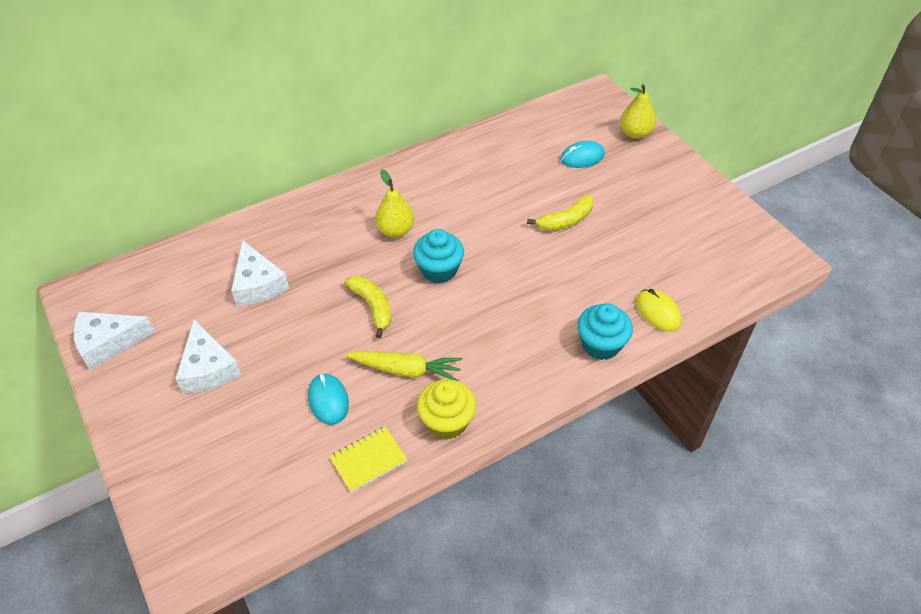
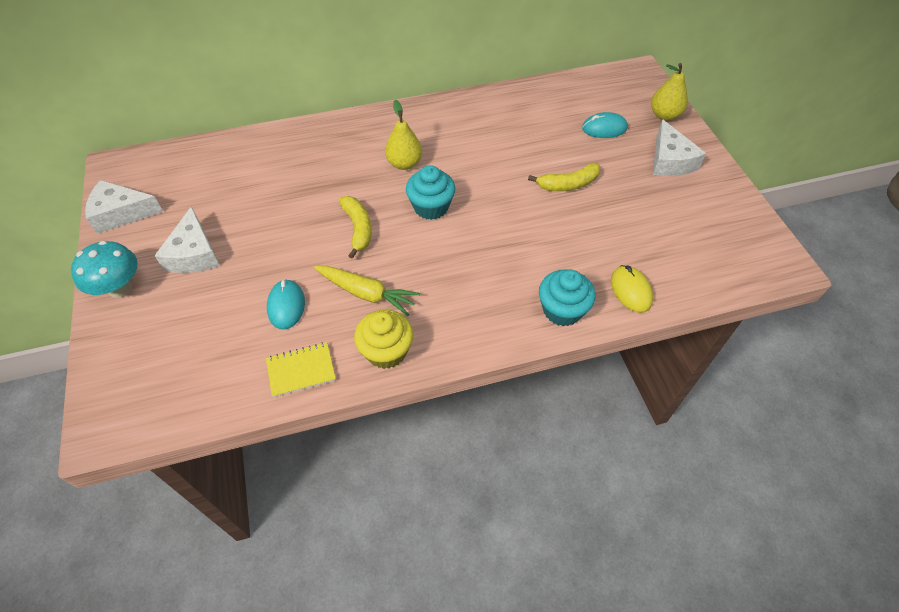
camera: 15 degrees right, 5 degrees up
(141, 422) = (120, 288): none -> turquoise mushroom
(258, 284) = (265, 188): white cheese -> white cheese (670, 160)

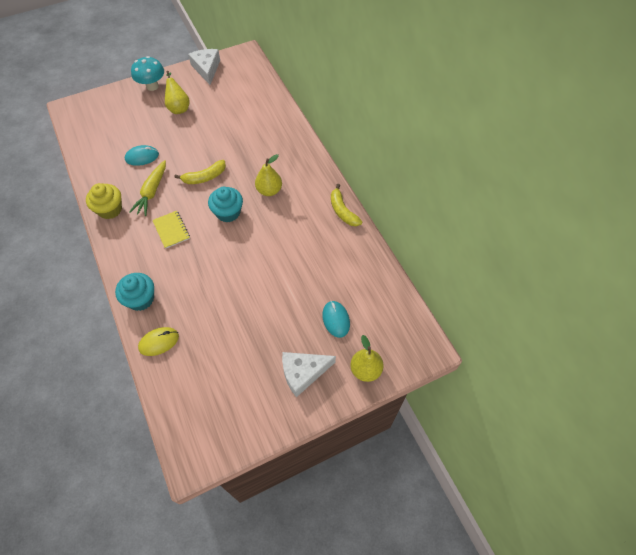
camera: 80 degrees right, 5 degrees up
(194, 253) = (178, 107): white cheese -> yellow pear
(301, 370) = (98, 174): yellow notebook -> yellow notebook (171, 230)
(568, 184) = (262, 296): yellow banana -> yellow banana (342, 211)

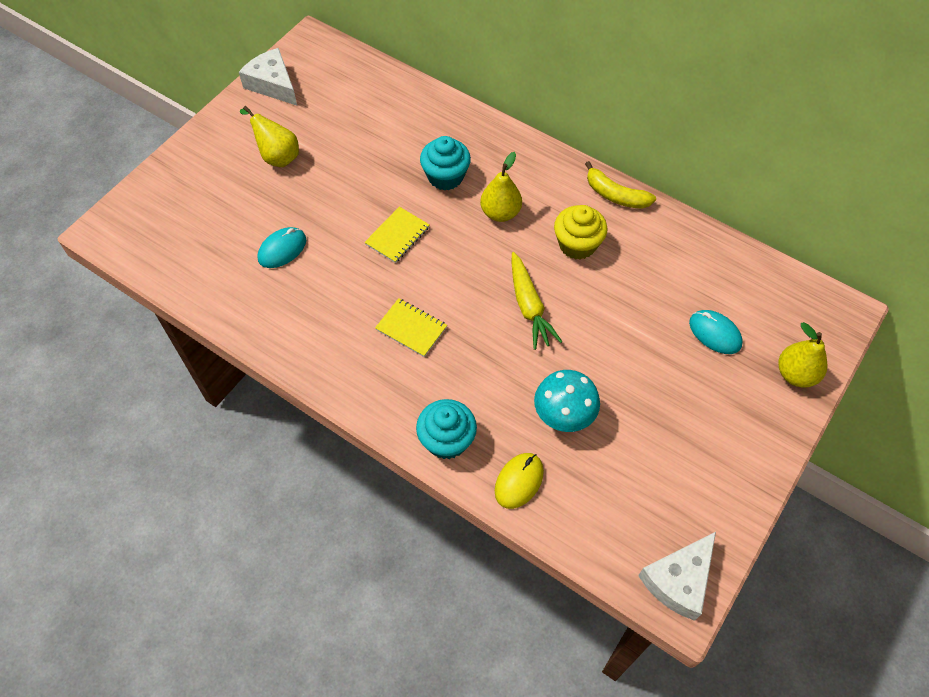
camera: 30 degrees left, 0 degrees up
(110, 209) = (297, 344): yellow cupcake -> yellow cupcake (577, 244)
(152, 86) = (210, 143): turquoise mushroom -> turquoise mushroom (563, 416)
(152, 192) = (339, 291): yellow carrot -> yellow carrot (529, 306)
(204, 177) = (397, 236): yellow banana -> yellow notebook
(228, 212) = (469, 267): turquoise cupcake -> turquoise cupcake (445, 177)
(303, 373) = (728, 418): white cheese -> white cheese (679, 580)

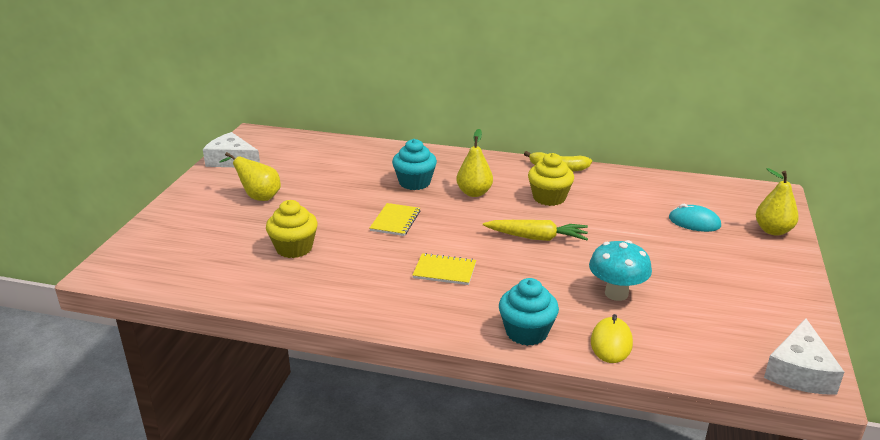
camera: 20 degrees left, 30 degrees down
(282, 249) = (294, 248): turquoise mouse -> yellow cupcake
(529, 306) = (537, 238): yellow carrot -> yellow carrot turned 45 degrees counterclockwise

